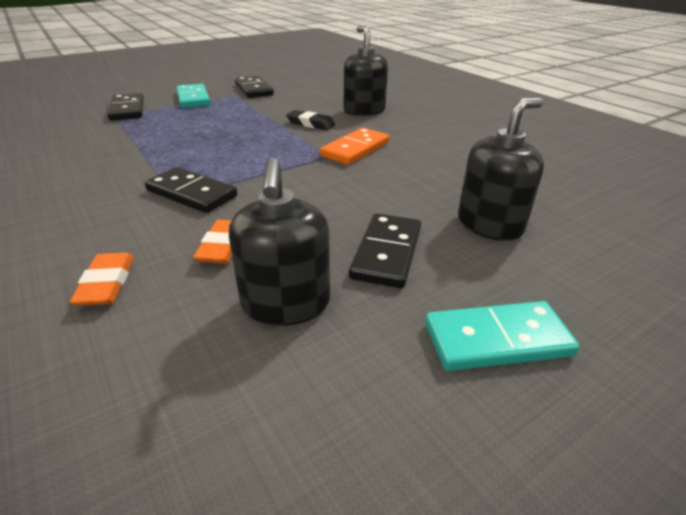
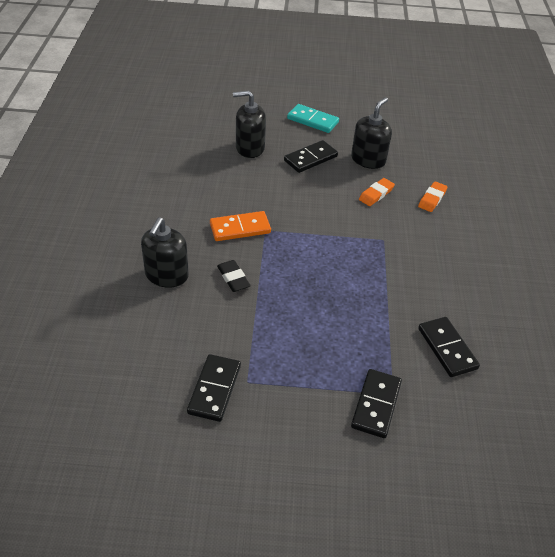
camera: 145 degrees left, 10 degrees up
(192, 193) = (373, 238): black domino -> black domino (447, 348)
(193, 99) = (296, 398): turquoise domino -> none

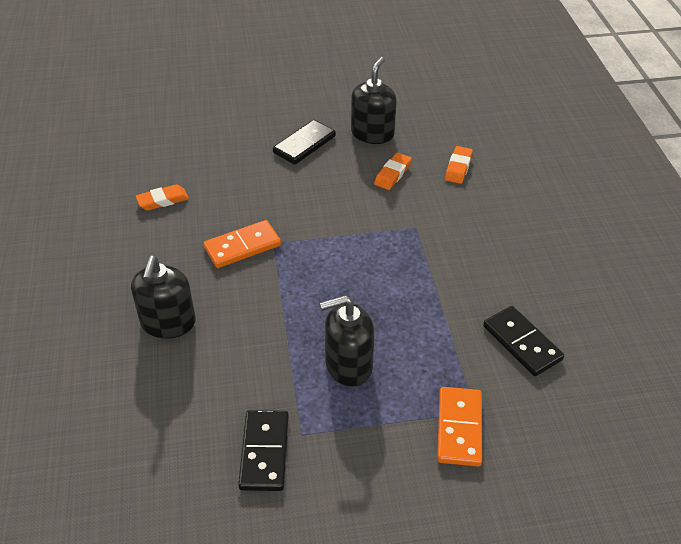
camera: 10 degrees left, 0 degrees up
(187, 181) = (163, 200): none -> orange eraser
(233, 278) = (251, 310): black eraser -> none
(250, 148) = (228, 145): black soap dispenser -> black soap dispenser (348, 365)
(312, 120) = (294, 97): turquoise domino -> none
(376, 405) = (459, 428): black domino -> orange domino

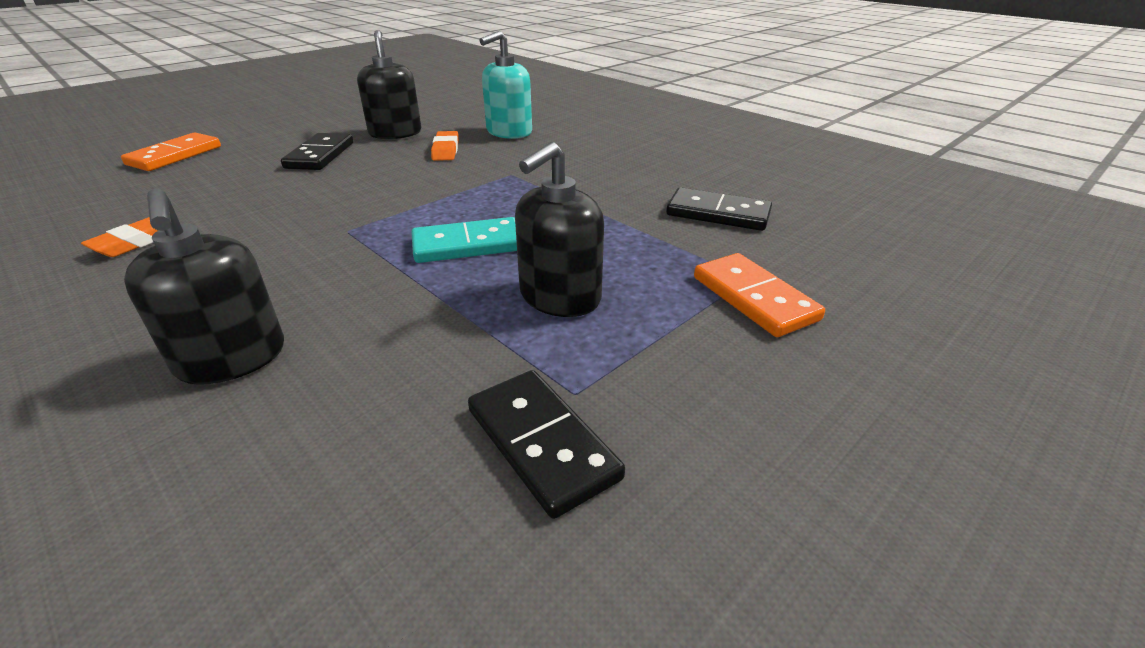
camera: 35 degrees left, 10 degrees down
(242, 246) = (303, 246): orange domino -> orange domino (174, 156)
(332, 292) = (468, 245): none -> turquoise domino
(458, 167) = (509, 132): orange eraser -> turquoise soap dispenser

